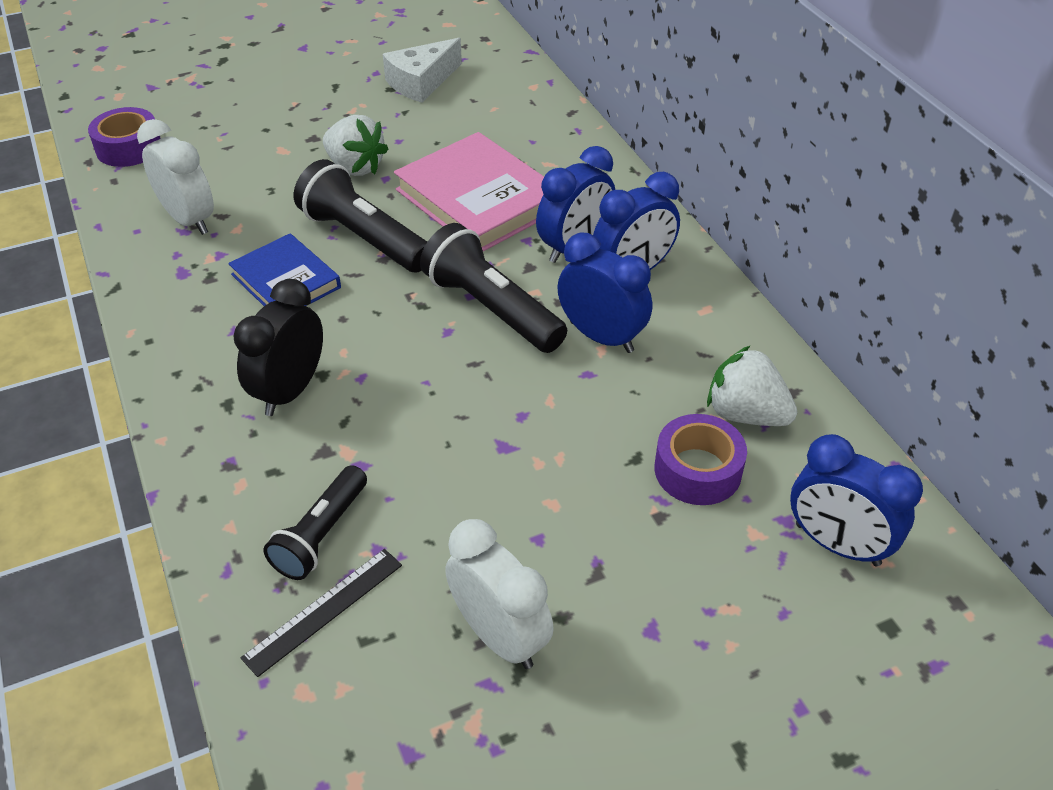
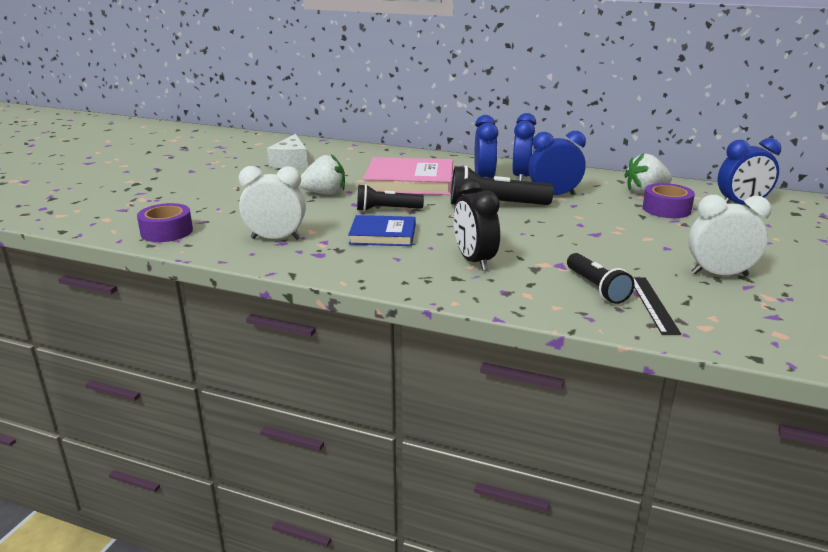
camera: 45 degrees left, 20 degrees down
(364, 238) = (387, 210): black flashlight -> black flashlight, size x0.65

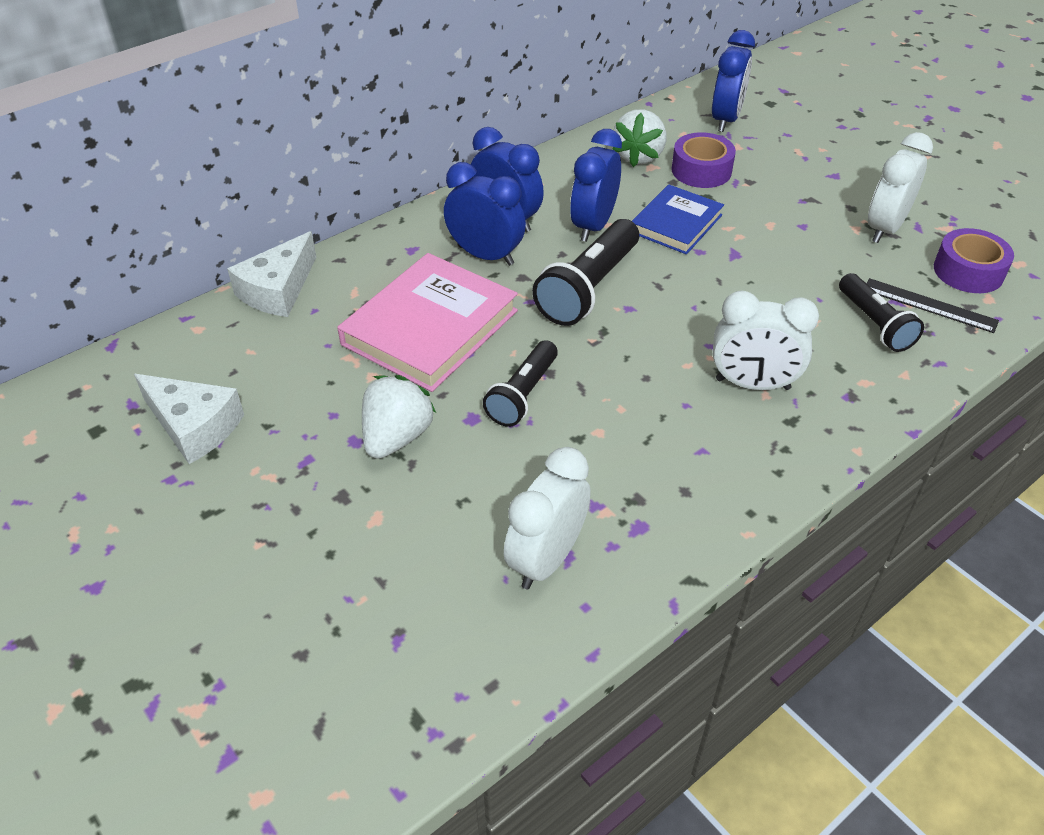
camera: 60 degrees left, 20 degrees up
(167, 232) = (409, 704): purple tape -> purple tape (968, 271)
(383, 235) = (614, 434): blue book -> blue book (676, 224)
(394, 152) = (278, 290): none -> white cheese
(474, 261) = (752, 384): black clock -> white clock
(596, 288) = (874, 323): black flashlight -> black flashlight turned 60 degrees clockwise

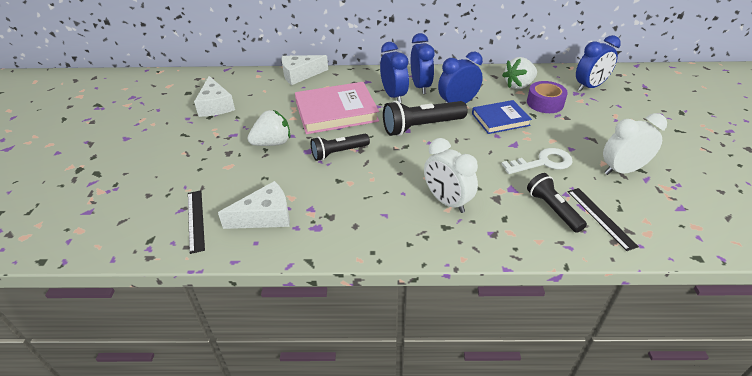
camera: 40 degrees right, 5 degrees down
(447, 637) = (196, 220): none -> black ruler
(546, 559) = (265, 216): white clock -> white cheese
(795, 263) = (543, 162): none -> white key
(874, 323) = (553, 209): black flashlight -> black flashlight turned 135 degrees clockwise
(968, 271) = (651, 214): purple tape -> none

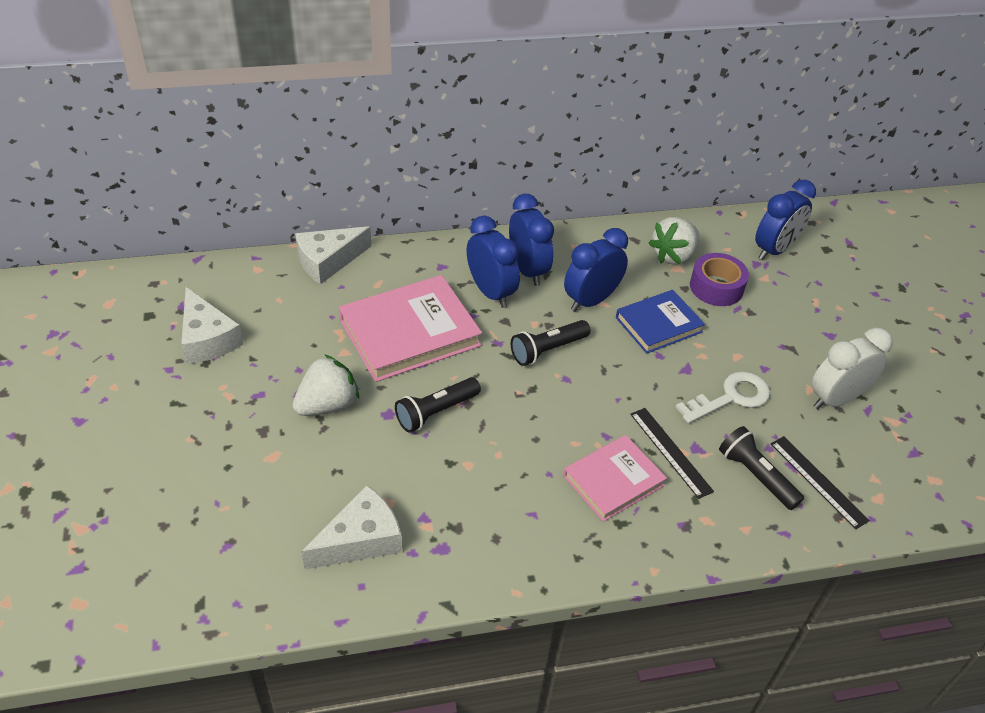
camera: 15 degrees left, 5 degrees up
(196, 220) = (257, 560): black ruler -> black ruler (670, 452)
(422, 127) = (548, 350): black flashlight -> black flashlight, size x0.65
(447, 201) = (613, 480): white clock -> pink book

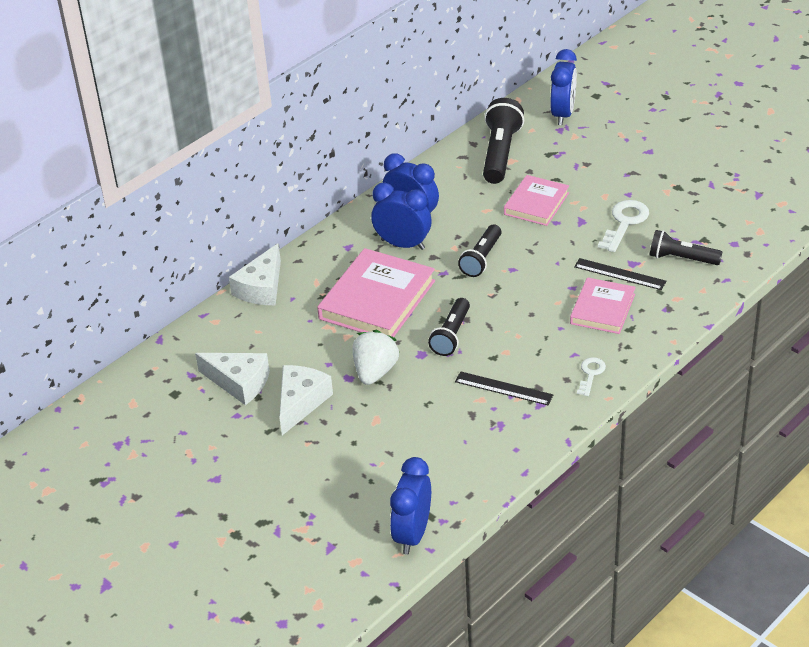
camera: 30 degrees left, 5 degrees down
(361, 540) = (487, 428): white cheese -> white cheese (301, 402)
(526, 549) = (590, 374): none -> white key
(591, 300) = (476, 212): blue clock -> blue clock (412, 534)
(658, 325) = (536, 204): blue book -> pink book
(673, 256) = (500, 153): white strawberry -> black flashlight
(716, 287) = (549, 159): purple tape -> none
(818, 481) = (719, 241): black ruler -> black ruler (503, 388)
(835, 399) = (687, 189): white clock -> none

